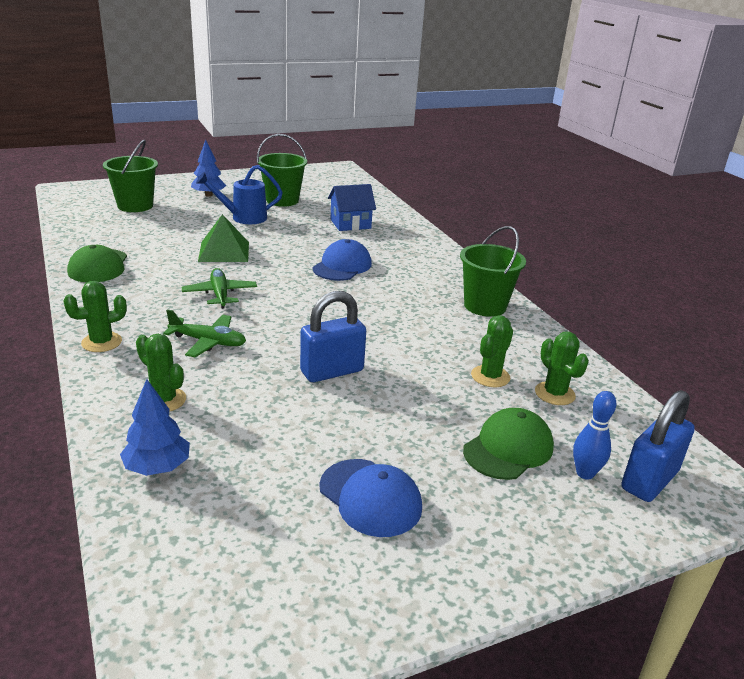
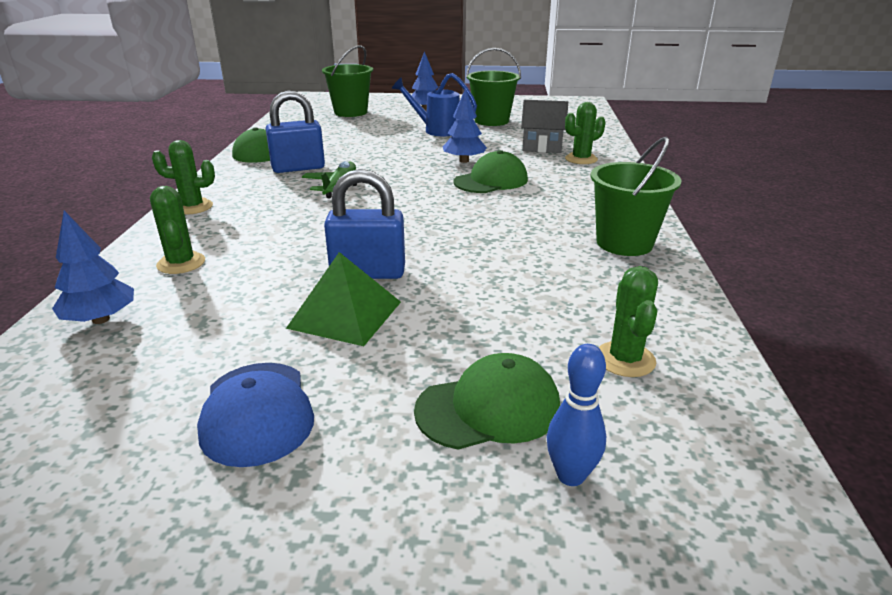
camera: 30 degrees right, 0 degrees up
(208, 342) = (280, 223): green plane -> none
(224, 251) = (386, 154): green pyramid -> green pyramid (345, 314)
(300, 249) = (464, 161): none -> blue tree
(342, 266) = (491, 181): blue cap -> green cap
(350, 224) = (542, 146): blue house -> grey house
(490, 376) = (552, 319): green cactus -> green cactus (581, 159)
(649, 480) = (672, 521): blue padlock -> blue padlock (298, 168)

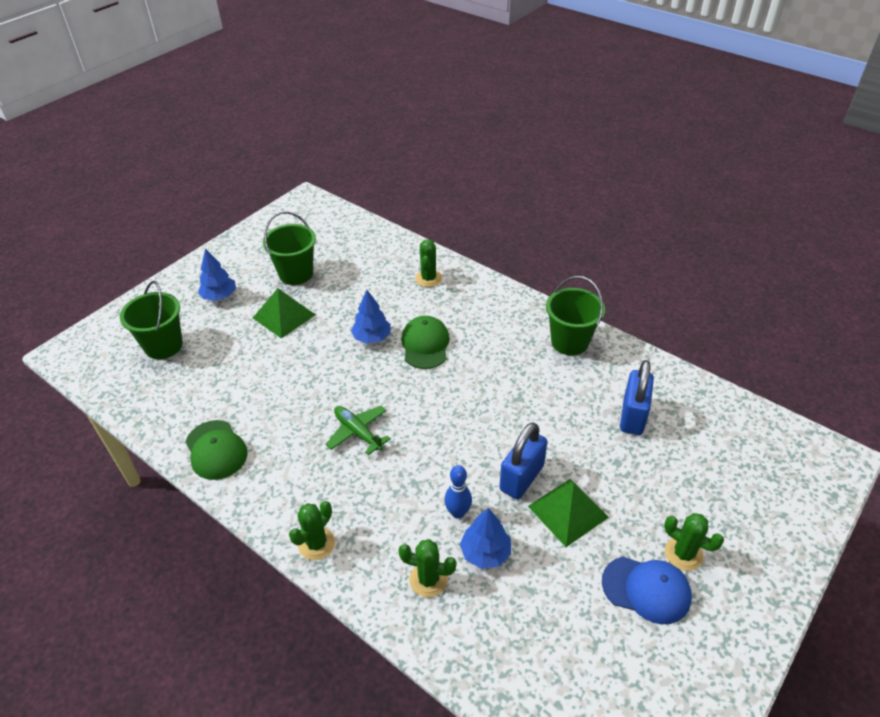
camera: 55 degrees left, 15 degrees up
(101, 319) = (487, 648): blue tree -> blue tree (485, 552)
(298, 168) = (288, 442): blue padlock -> blue padlock (632, 416)
(437, 130) = (284, 316): blue watering can -> green pyramid
(488, 408) = (693, 491): green cap -> none
(542, 146) = (384, 282): grey house -> none
(570, 475) = (752, 488): blue bowling pin -> blue bowling pin (458, 512)
(625, 359) = (683, 418): green cactus -> green cactus (683, 554)

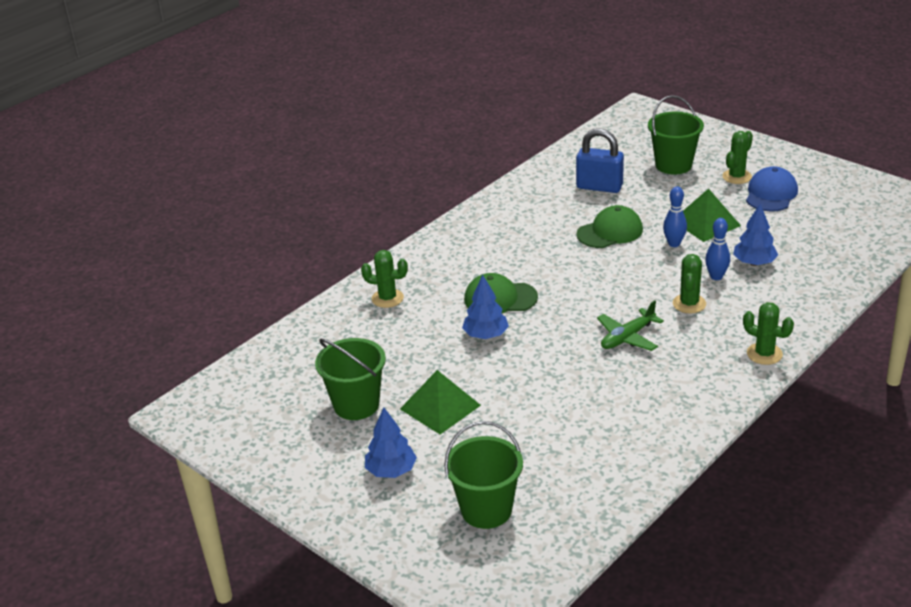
camera: 85 degrees left, 10 degrees down
(216, 450) = (659, 435): green cap -> green cap (610, 232)
(428, 579) = (786, 291): green cactus -> green cactus (689, 304)
(521, 478) = (674, 244): blue padlock -> blue bowling pin
(569, 342) = (502, 212): green bucket -> green bucket (673, 165)

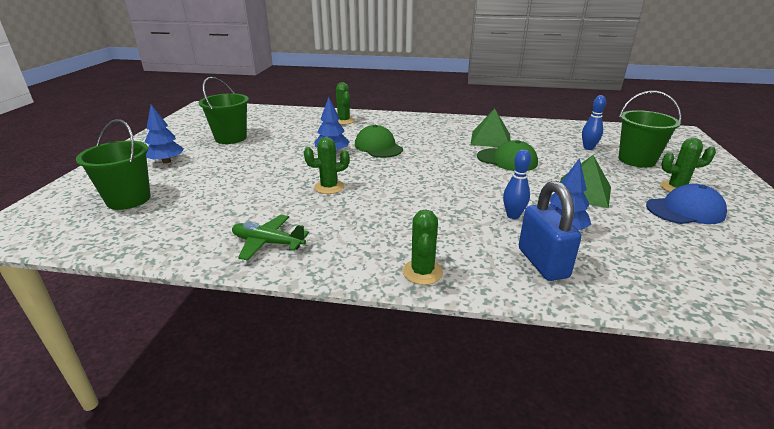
camera: 55 degrees right, 5 degrees down
(440, 407) = (242, 159): green pyramid -> green pyramid (490, 139)
(599, 187) = (556, 143): blue padlock -> blue padlock (542, 263)
(627, 337) = (379, 199): green plane -> green plane (268, 243)
(674, 244) = (531, 186): blue bowling pin -> blue bowling pin (588, 148)
(689, 304) = (456, 213): green cactus -> green cactus (329, 187)

